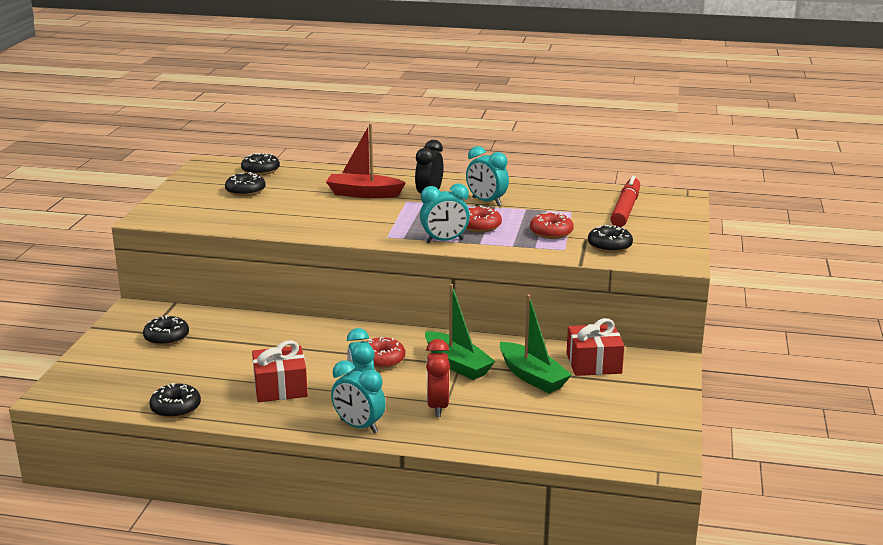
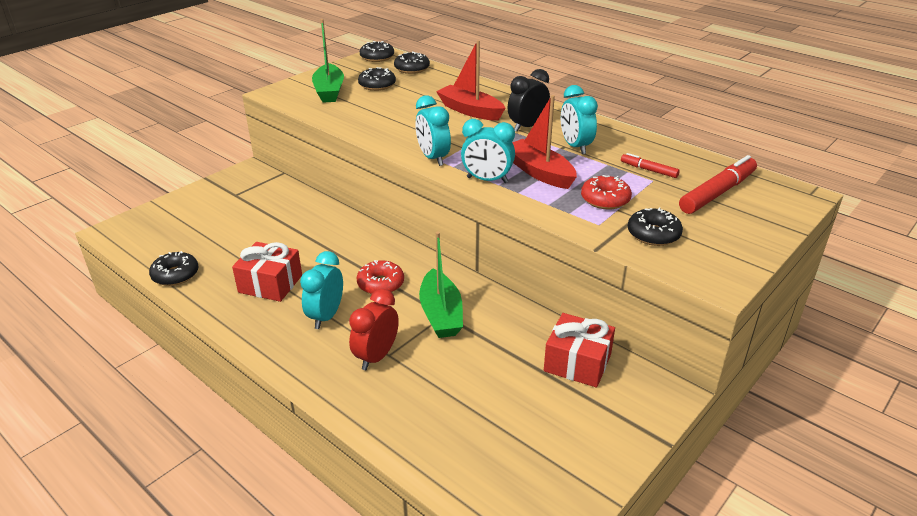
camera: 30 degrees right, 10 degrees up
(166, 337) = (242, 204): black donut -> black donut (377, 57)
(359, 426) = (288, 351): turquoise clock -> turquoise clock (433, 158)
(480, 226) = (539, 172): red donut -> red boat
(532, 377) = (498, 355): green boat -> green boat (329, 91)
(561, 205) = (649, 170): none -> red marker

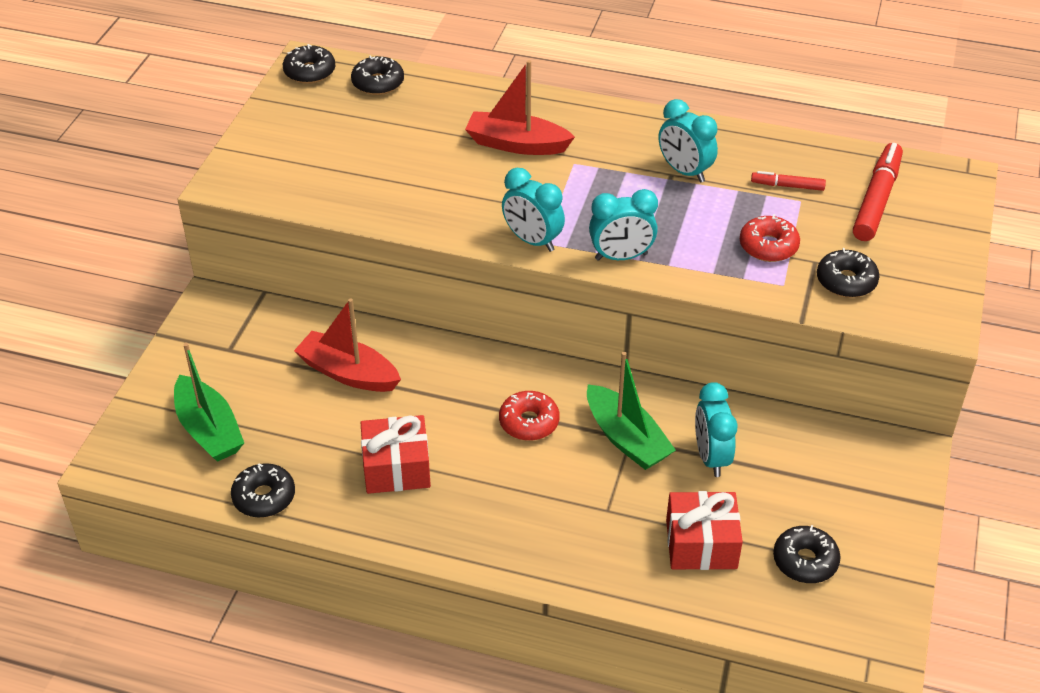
camera: 25 degrees left, 10 degrees up
(326, 316) = (499, 488): turquoise clock -> turquoise clock (711, 457)
(329, 91) = (299, 159): green boat -> green boat (209, 430)
(376, 356) = (595, 517): red clock -> none
(377, 85) = (356, 129): black donut -> black donut (805, 561)
(527, 127) = (606, 153): black clock -> none
(539, 172) = (671, 226): red boat -> red boat (348, 373)
(577, 363) = (806, 448): red gift -> red gift (701, 544)

